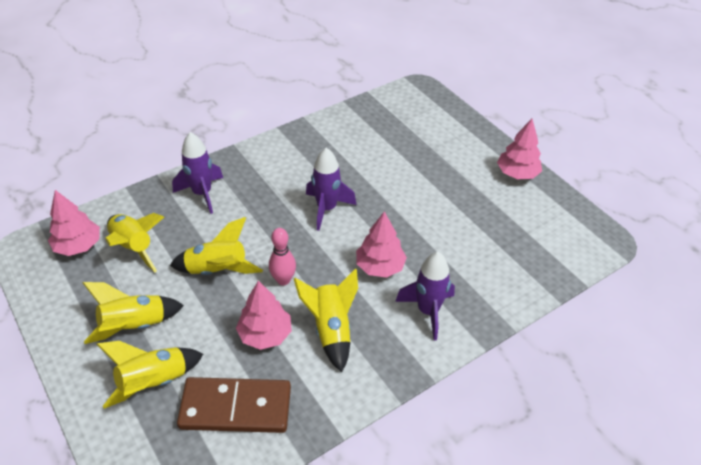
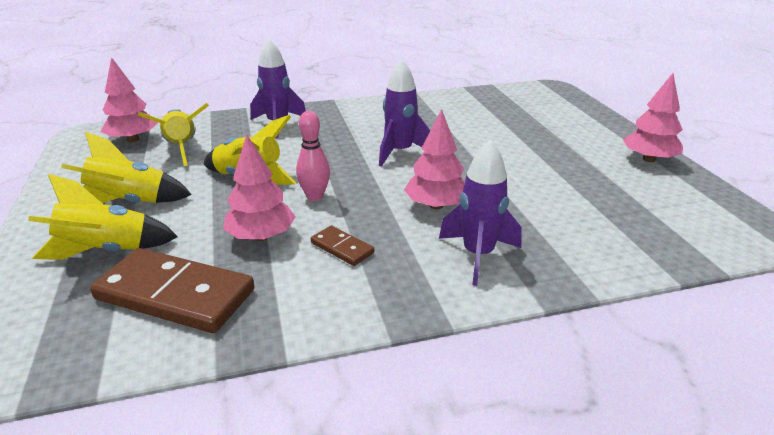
camera: 20 degrees right, 15 degrees down
(331, 330) = (342, 248): yellow rocket -> brown domino

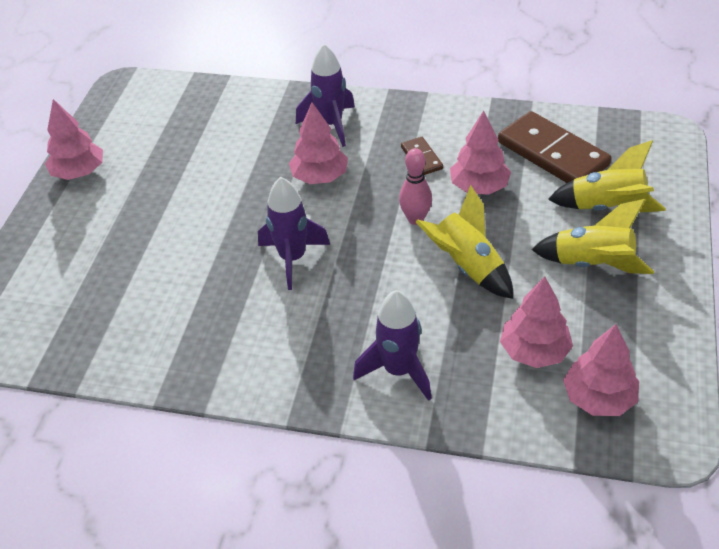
camera: 150 degrees left, 15 degrees up
(182, 148) = (534, 351): yellow rocket -> pink tree

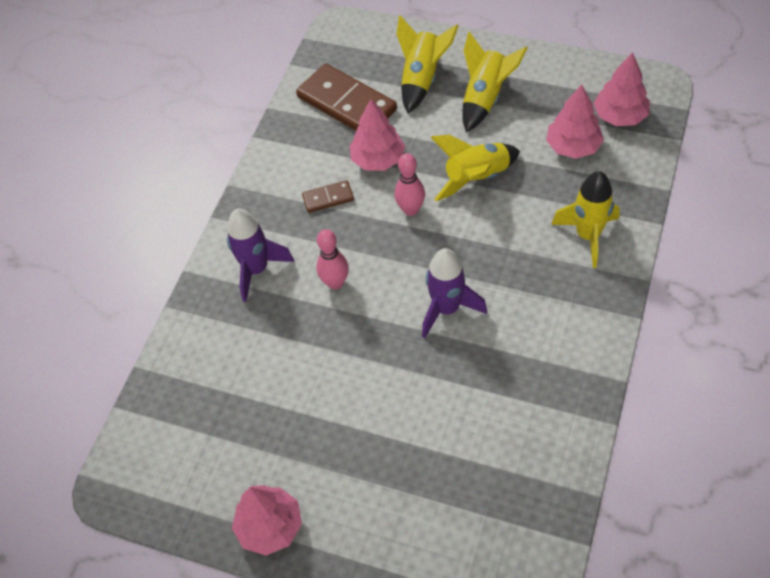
camera: 80 degrees left, 10 degrees up
(319, 177) = (335, 283): pink tree -> pink bowling pin
(398, 371) = (588, 236): purple rocket -> yellow rocket
(552, 154) = (346, 104): brown domino -> brown domino turned 75 degrees clockwise

